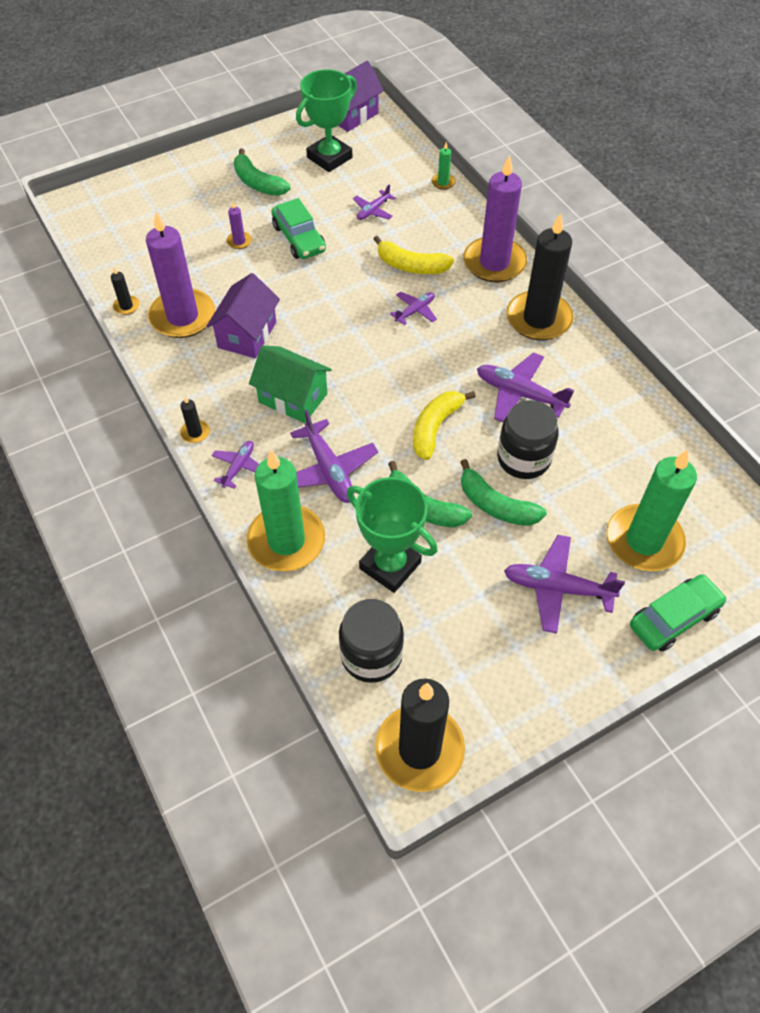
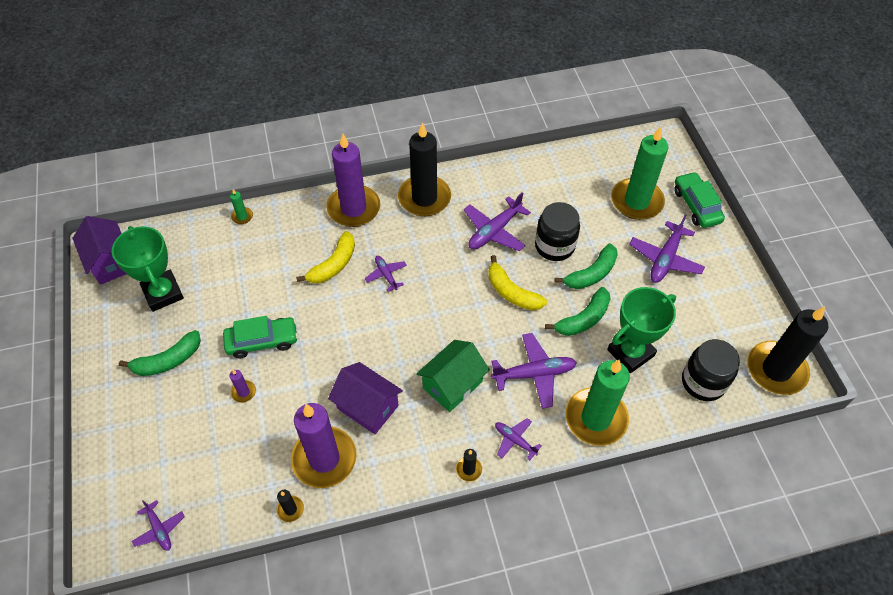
camera: 75 degrees left, 0 degrees up
(373, 211) = (253, 276): purple plane -> purple plane (159, 529)

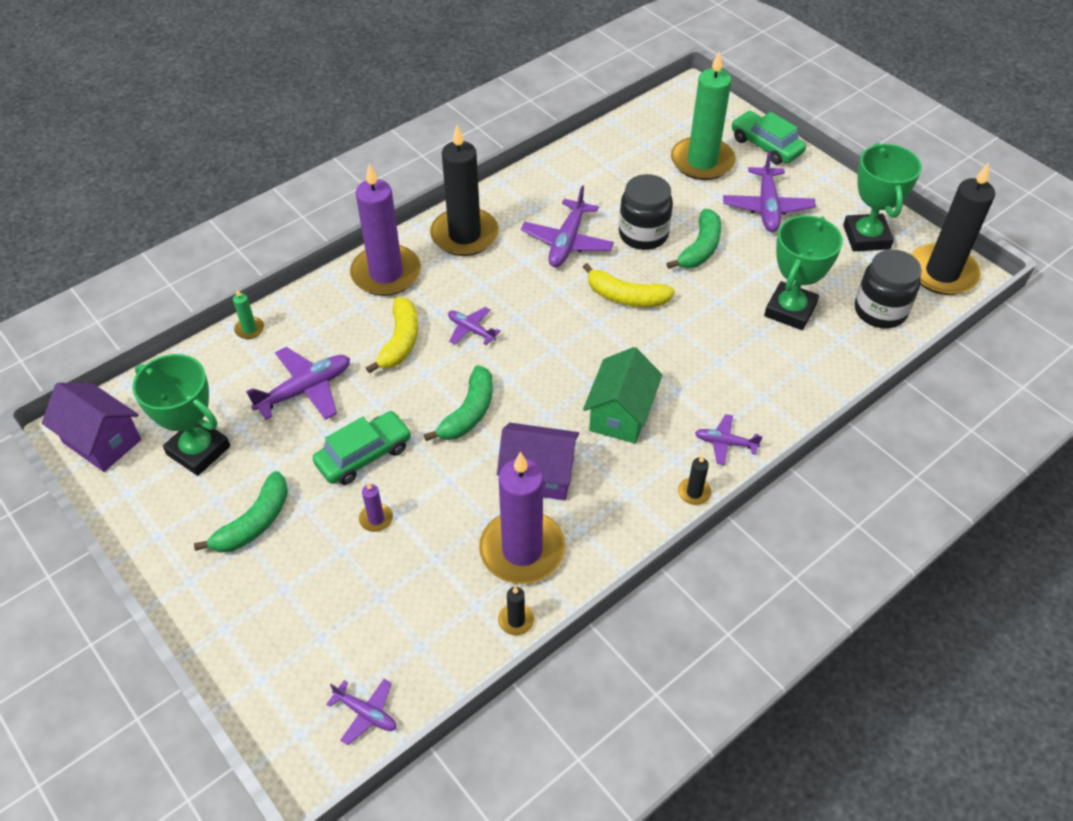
camera: 25 degrees left, 5 degrees down
(534, 374) = (703, 369): purple plane -> purple plane (305, 390)
(583, 319) = (720, 296): green banana -> green banana (468, 413)
(596, 418) = (795, 387): green candle -> none
(731, 314) = (866, 237): none -> green trophy

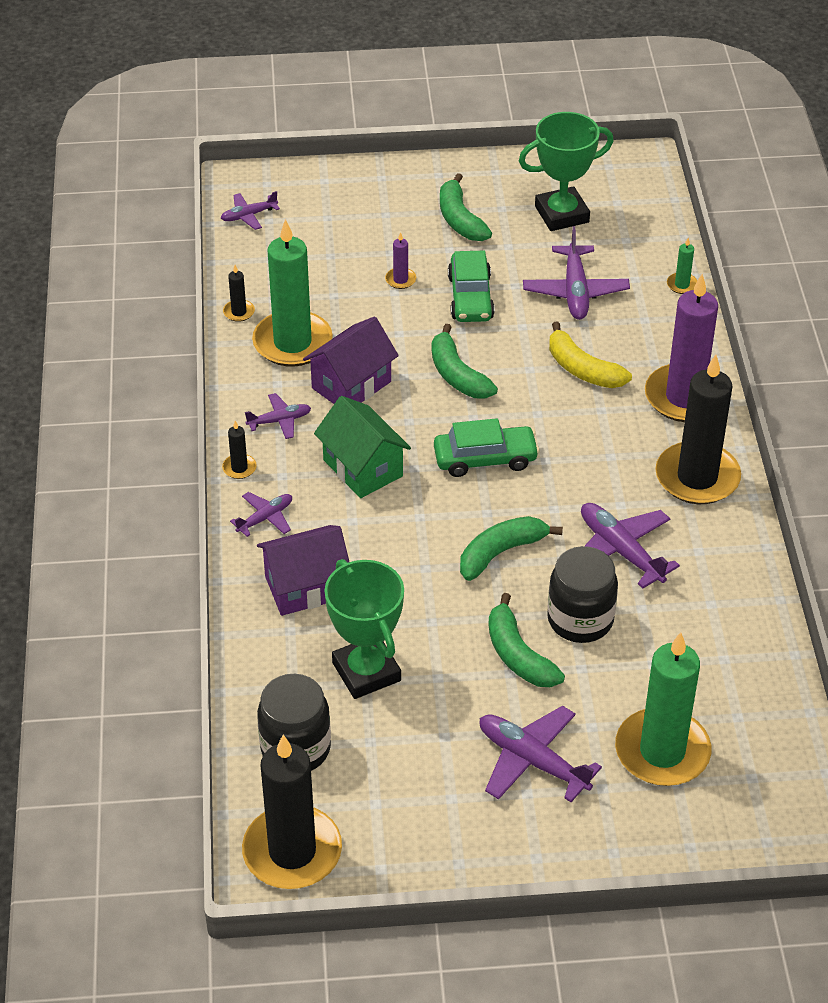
camera: 125 degrees right, 5 degrees down
(102, 441) = (619, 170): purple house -> purple house (306, 587)
(471, 330) = (556, 421): purple plane -> purple plane (279, 421)
(522, 550) = (292, 342): purple candle -> green candle
(626, 297) = (501, 553): yellow banana -> green banana
(766, 146) = (643, 839): green car -> green car (485, 459)
(866, 237) = (406, 821): green trophy -> none

